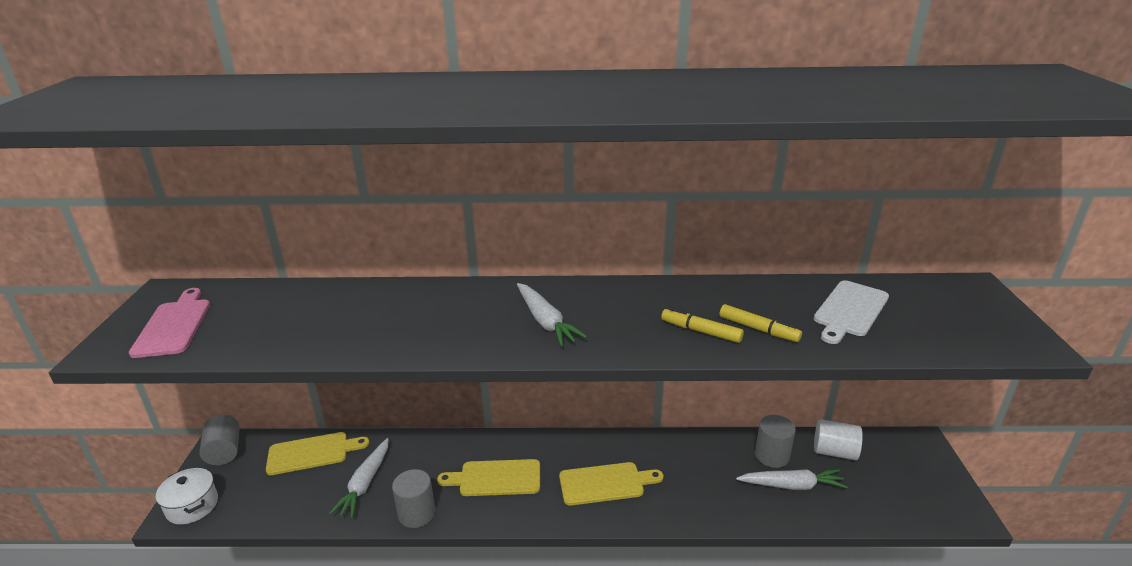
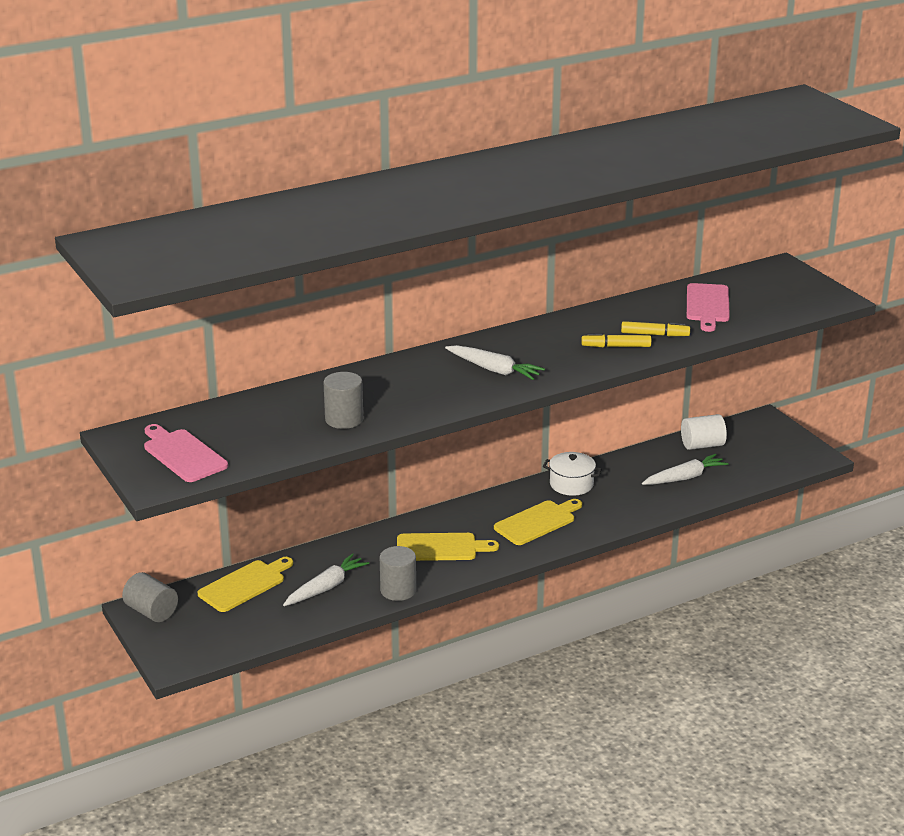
camera: 30 degrees left, 0 degrees up
(192, 506) = (181, 653): white pot -> white pot (571, 484)
(365, 483) = (326, 587): white carrot -> white carrot turned 120 degrees counterclockwise
(496, 478) = (440, 547): yellow cutting board -> yellow cutting board turned 150 degrees counterclockwise
(772, 455) = (655, 462): grey cylinder -> grey cylinder (344, 419)
(850, 310) = (707, 305): white cutting board -> pink cutting board

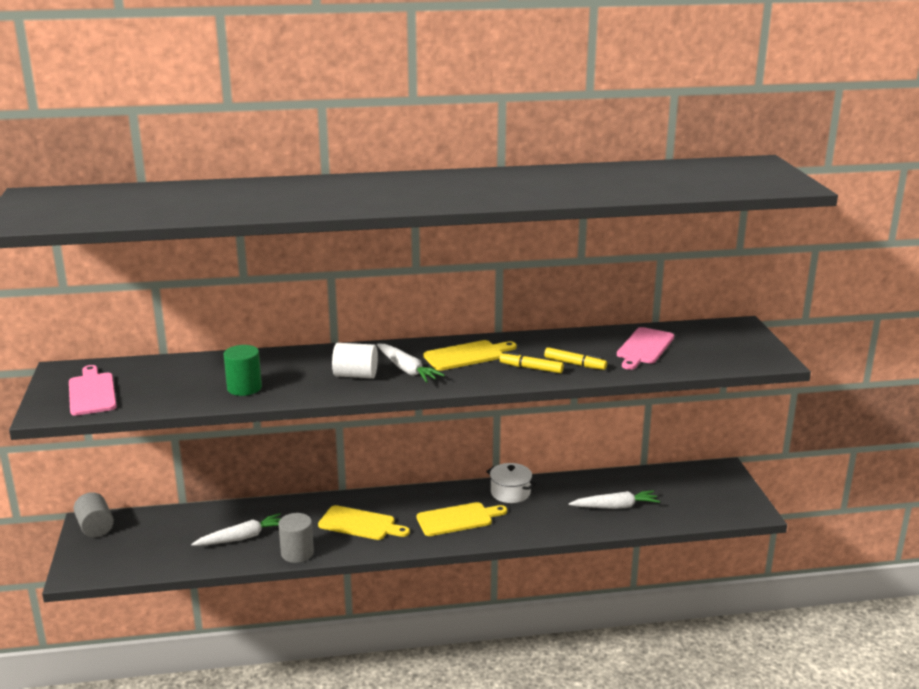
camera: 20 degrees right, 5 degrees down
(244, 585) = (182, 521): yellow cutting board -> yellow cutting board (467, 355)
(344, 419) = (244, 388): grey cylinder -> green cylinder
(702, 445) = (650, 481): white cylinder -> white cylinder (355, 375)

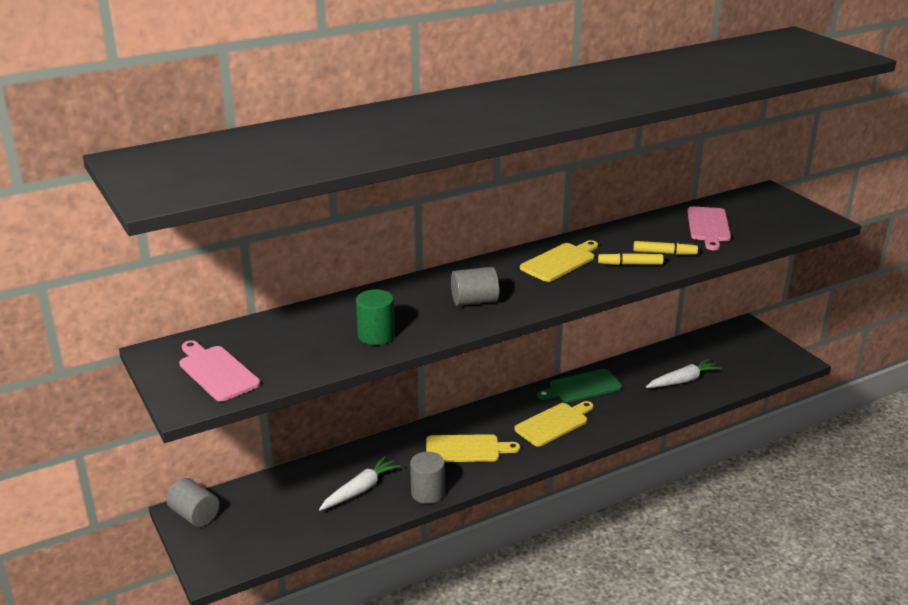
camera: 20 degrees left, 5 degrees up
(355, 375) = (474, 301): white cylinder -> grey cylinder
(407, 370) = (518, 286): white carrot -> none
(510, 493) = (582, 387): white pot -> green cutting board

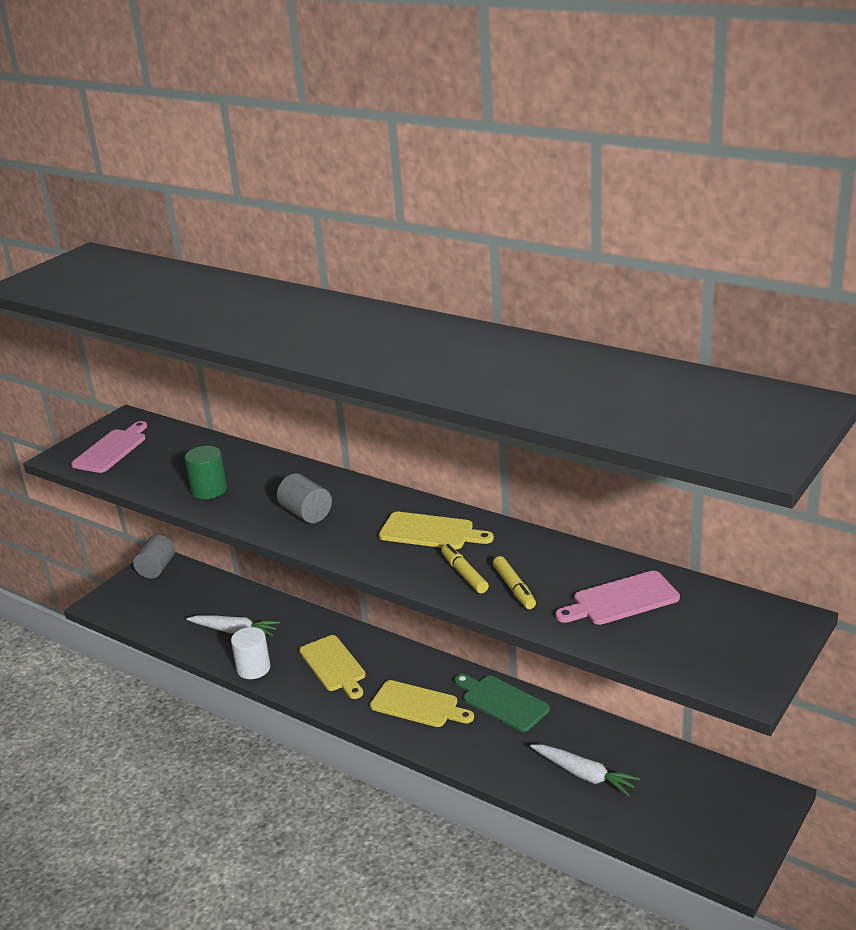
camera: 65 degrees right, 0 degrees up
(427, 493) = (253, 668): grey cylinder -> white cylinder

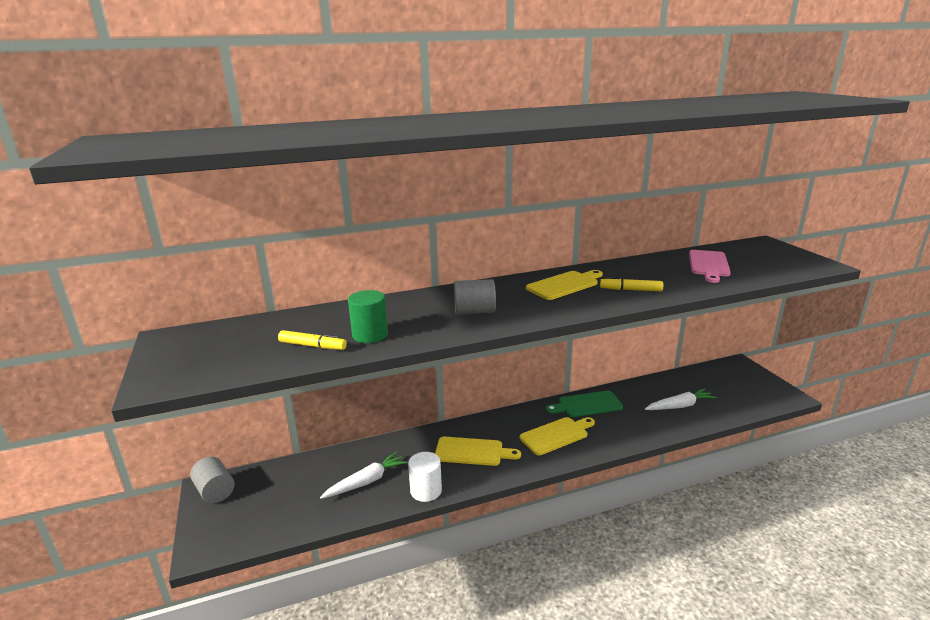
camera: 55 degrees left, 5 degrees down
(111, 449) = (205, 357): pink cutting board -> none
(514, 588) = (665, 283): yellow marker -> yellow marker (312, 346)

